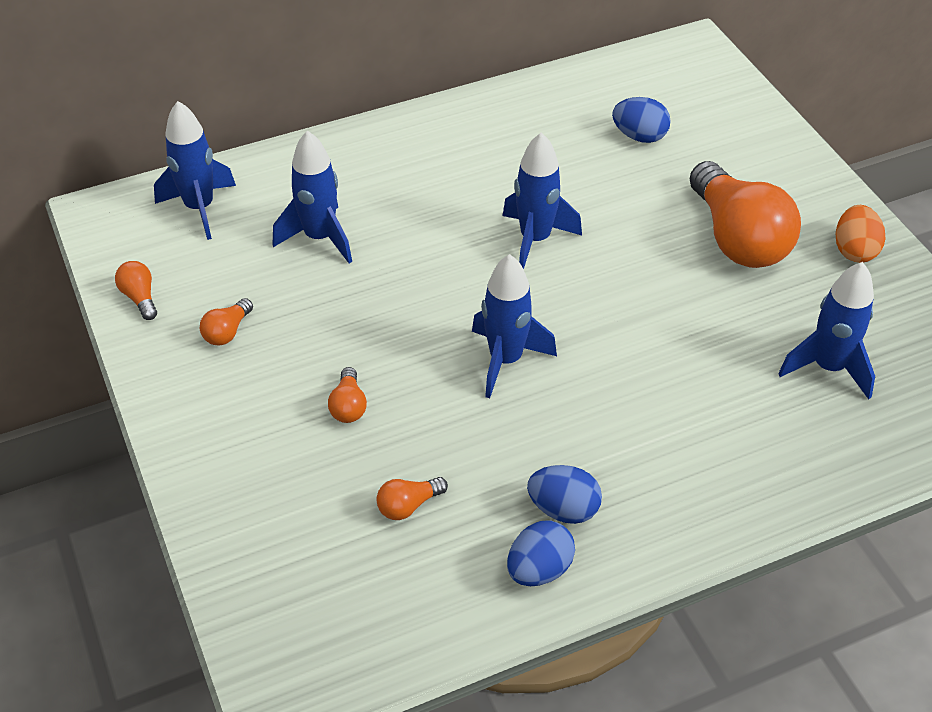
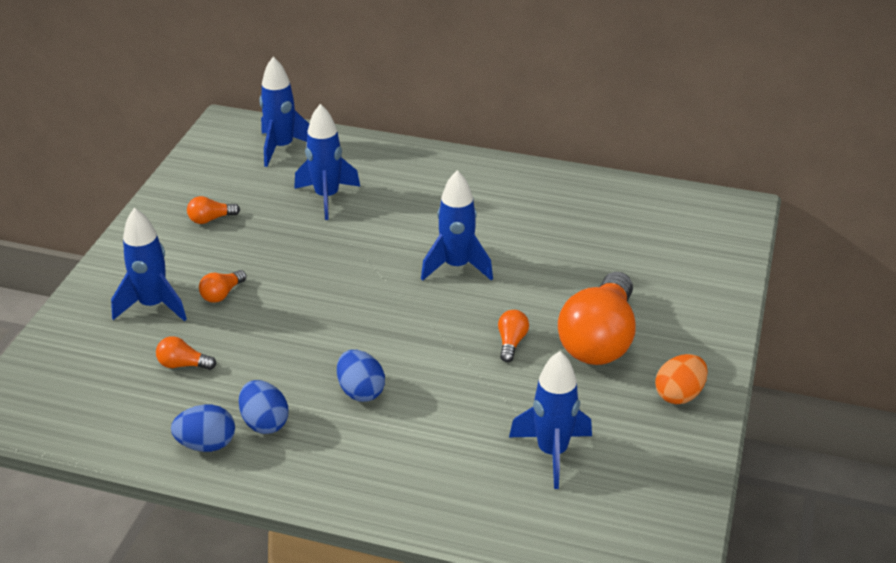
camera: 40 degrees right, 10 degrees down
(140, 297) = (190, 177): orange light bulb -> orange light bulb (511, 342)
(505, 360) = (344, 323): blue rocket -> blue rocket (153, 306)
(639, 136) = (615, 243): blue egg -> blue egg (361, 391)

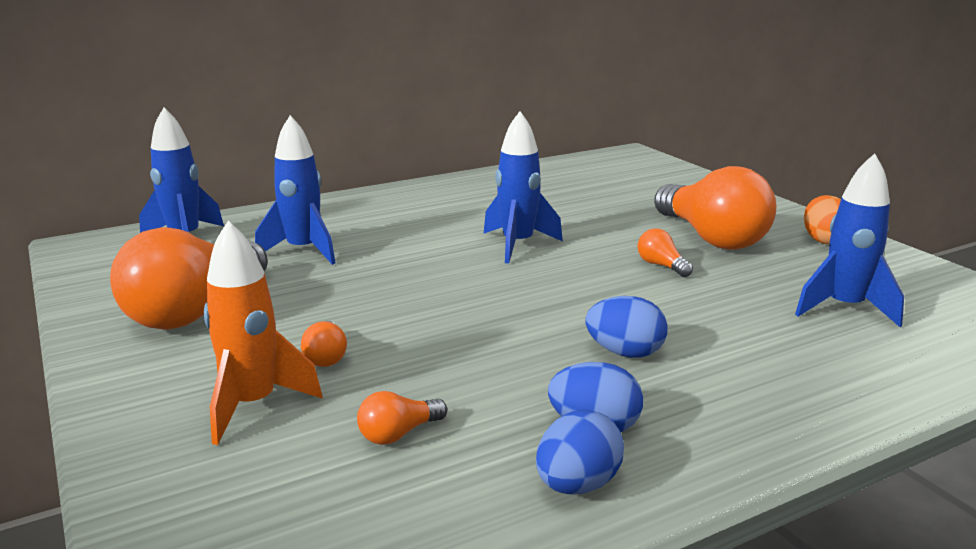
camera: 45 degrees left, 15 degrees down
(153, 306) = (253, 405): blue rocket -> orange rocket
(211, 219) = (195, 311): orange light bulb -> orange light bulb, size x2.42

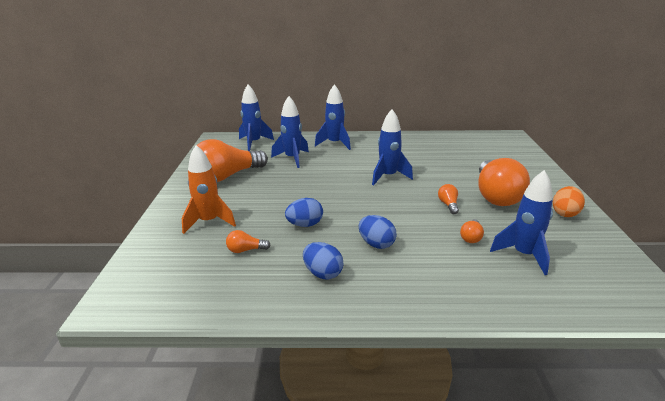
camera: 30 degrees right, 5 degrees up
(326, 356) = (253, 209): orange light bulb -> orange light bulb (471, 237)
(359, 211) = (335, 144): none -> blue rocket
(577, 485) = (288, 295): blue egg -> blue egg (305, 225)

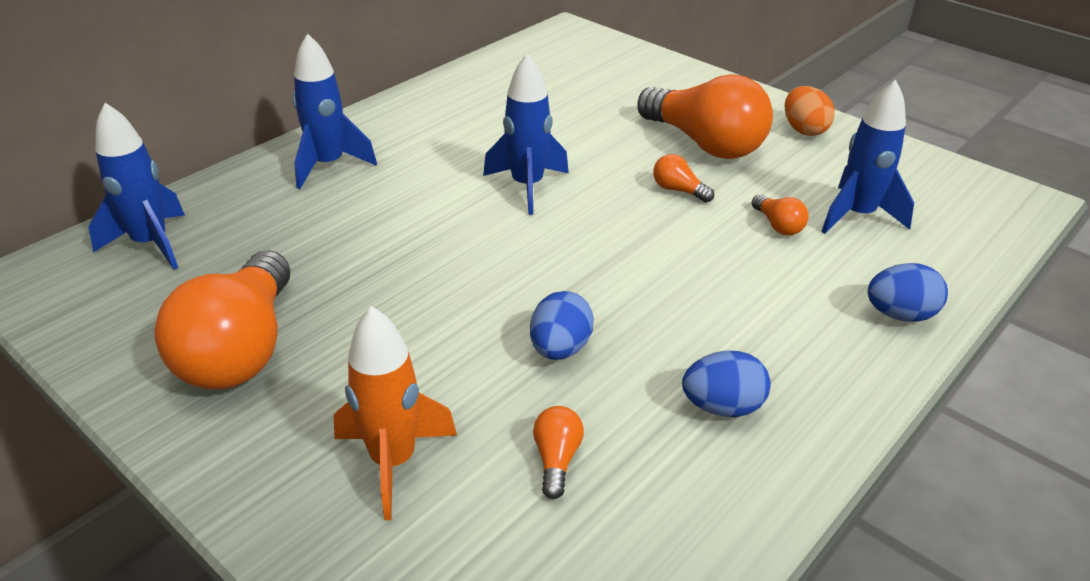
camera: 50 degrees left, 10 degrees up
(246, 250) = (556, 459): orange light bulb -> orange light bulb turned 150 degrees clockwise
(292, 159) = (304, 237): blue rocket -> none
(376, 244) = (702, 311): blue egg -> blue egg (899, 315)

